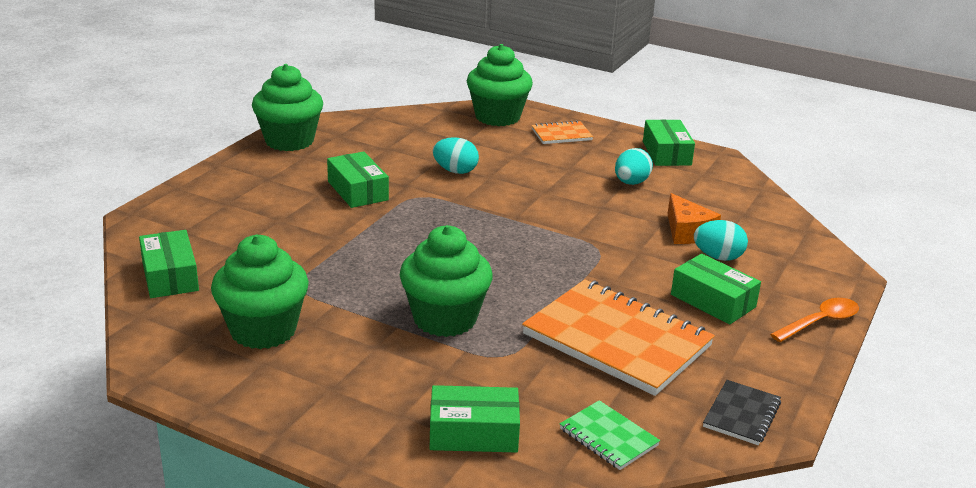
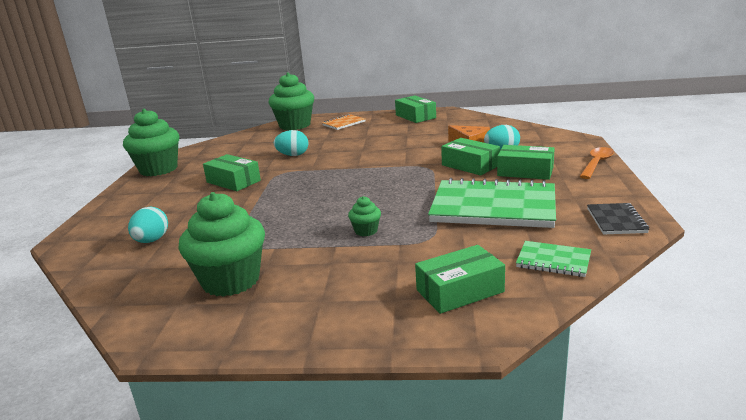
camera: 20 degrees left, 5 degrees down
(170, 276) = (120, 270): green box -> green box (470, 165)
(445, 319) = (366, 231): green cupcake -> green cupcake, size x0.45
(617, 340) = (493, 207): orange notebook -> green notebook
(631, 183) = (410, 133): turquoise egg -> turquoise egg (152, 240)

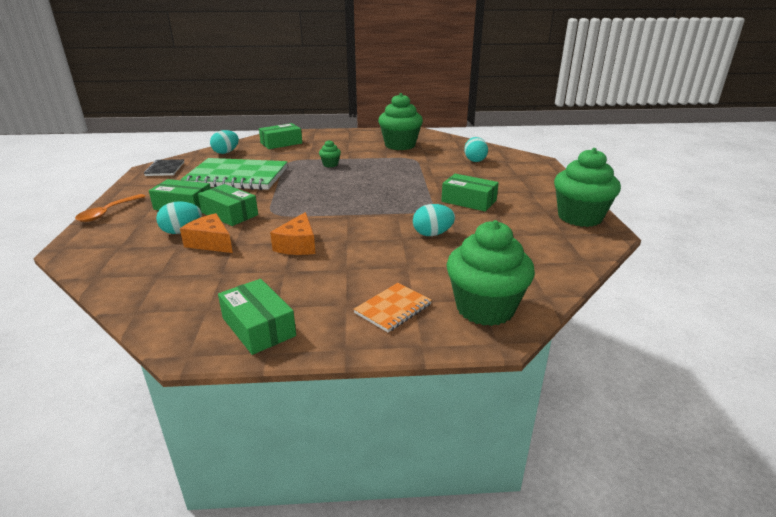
camera: 170 degrees right, 5 degrees up
(400, 146) = (298, 245): none -> orange cheese
(553, 261) = (226, 152): green notebook -> turquoise egg

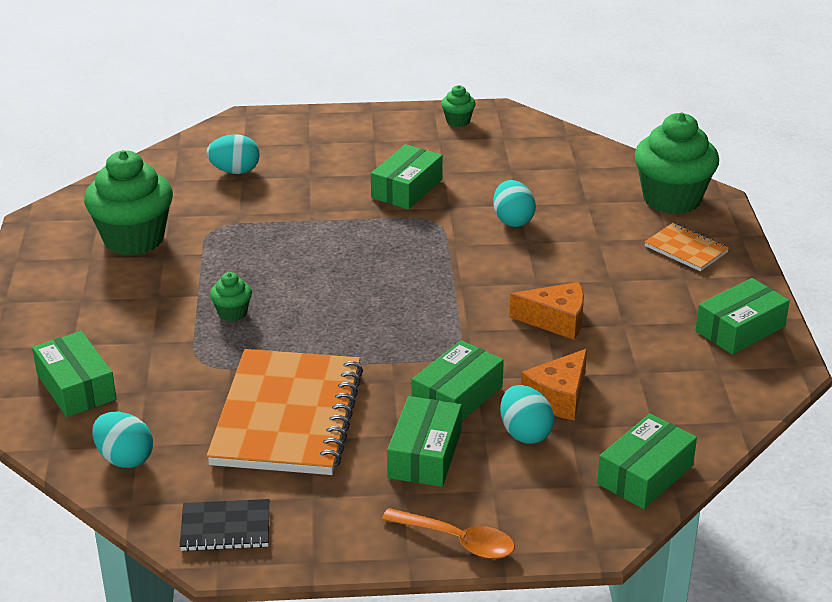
camera: 90 degrees left, 5 degrees up
(110, 268) = (645, 474): none -> green box
(237, 177) = (288, 416): green notebook -> orange notebook
(579, 217) = (458, 121): green cupcake -> green cupcake, size x0.45

